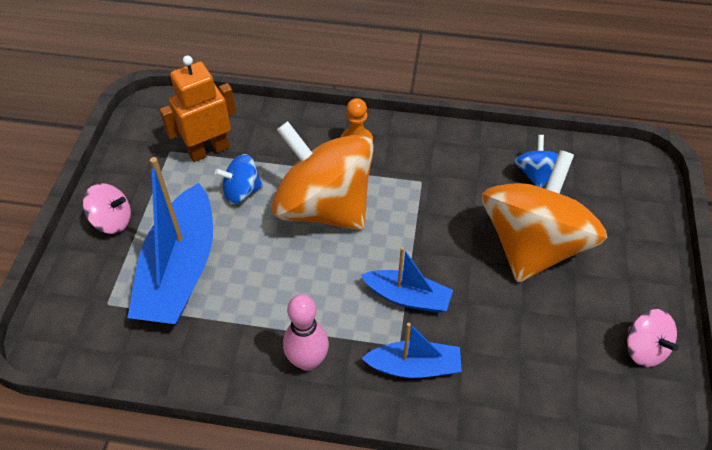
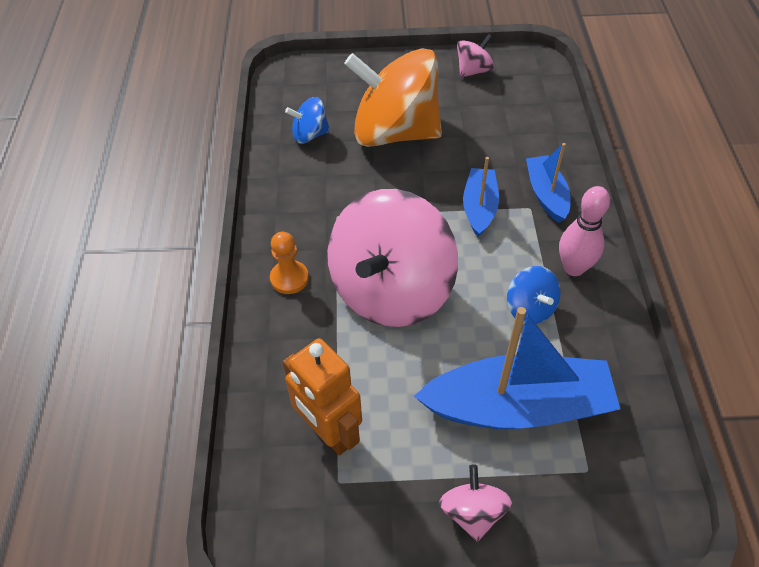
camera: 100 degrees left, 0 degrees up
(242, 191) = (388, 375): blue spinning top -> blue spinning top (530, 308)
(324, 207) = (391, 290): orange spinning top -> pink spinning top

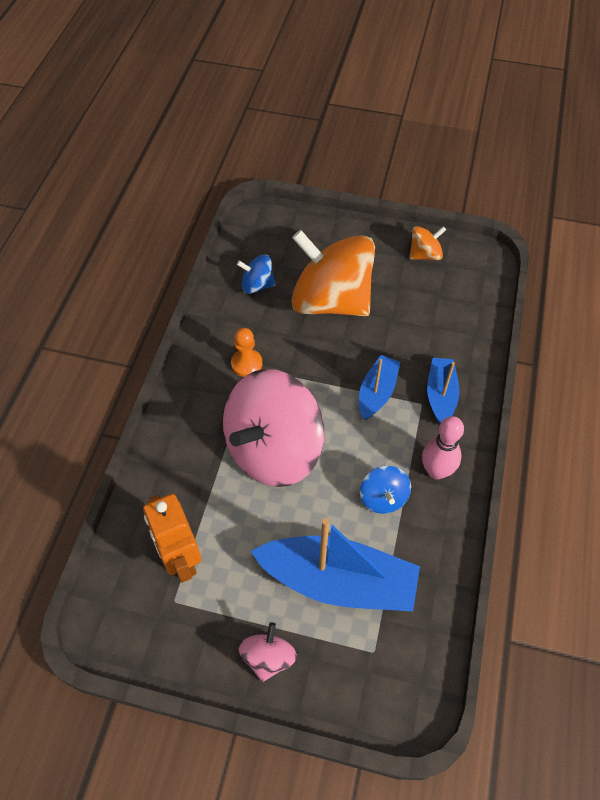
camera: 15 degrees right, 5 degrees up
(289, 278) = (195, 416): orange pawn -> orange pawn (246, 364)
(474, 71) = (425, 254): pink spinning top -> orange spinning top

